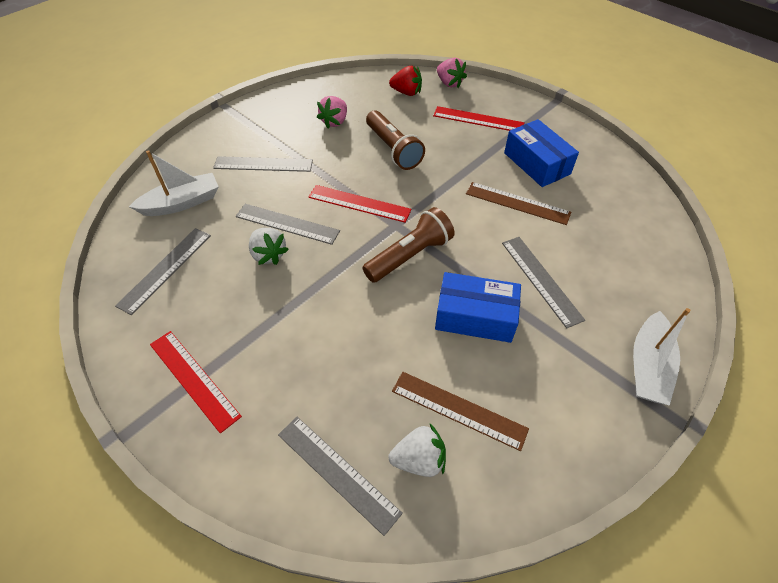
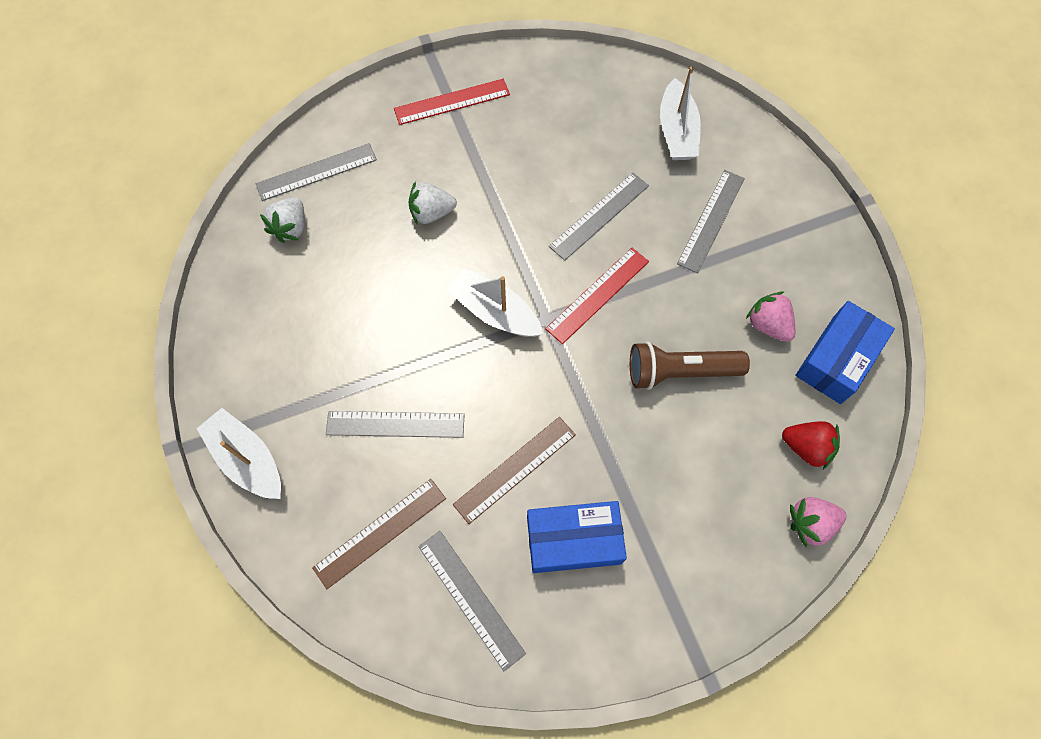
camera: 115 degrees right, 15 degrees up
(165, 269) = (586, 103): grey ruler -> grey ruler (471, 598)
(268, 254) = (563, 187): white strawberry -> white strawberry (431, 213)
(406, 92) = (806, 447): red strawberry -> red strawberry turned 105 degrees counterclockwise
(410, 256) = (495, 312): brown flashlight -> white boat
(458, 409) = (311, 275): brown ruler -> brown ruler (380, 533)
(475, 317) = (389, 335): blue box -> blue box (836, 359)
(478, 119) = (701, 516): red ruler -> none

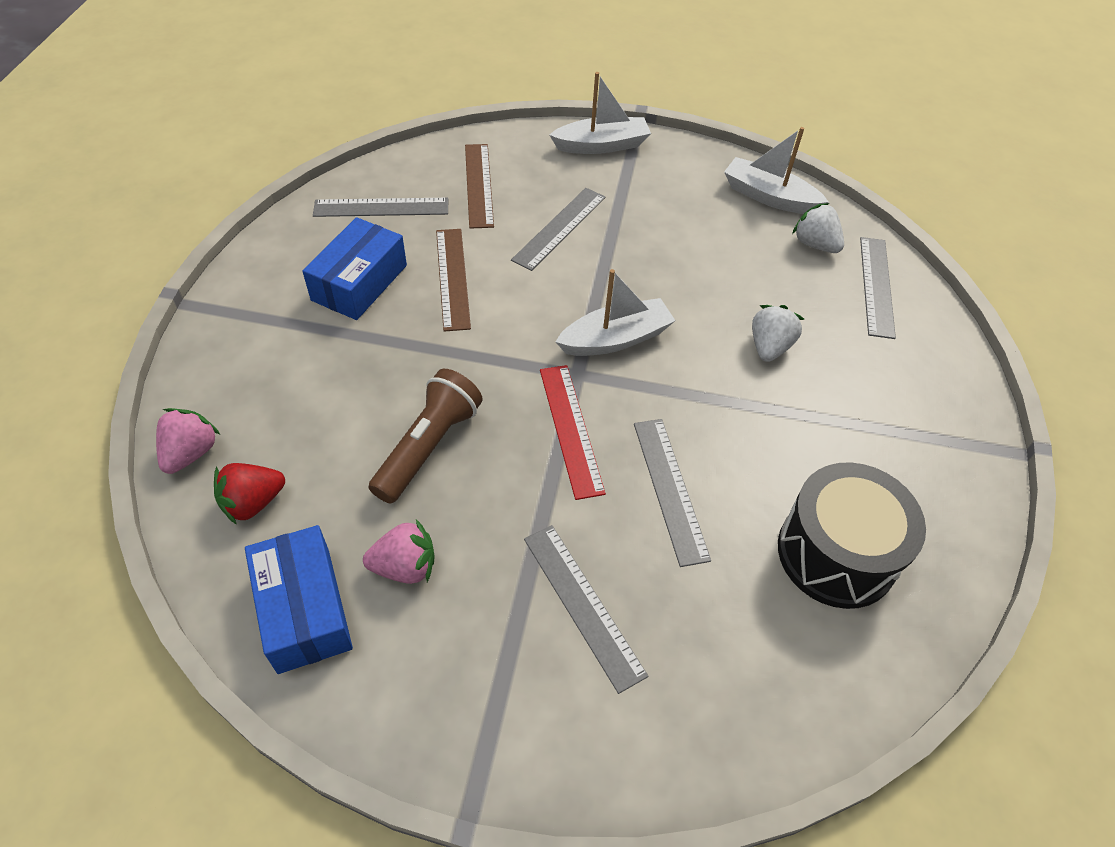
camera: 120 degrees right, 15 degrees down
(452, 101) = (926, 437): red ruler -> none
(577, 117) = (836, 553): none -> black drum
(677, 131) = (749, 660): white boat -> white boat (769, 197)

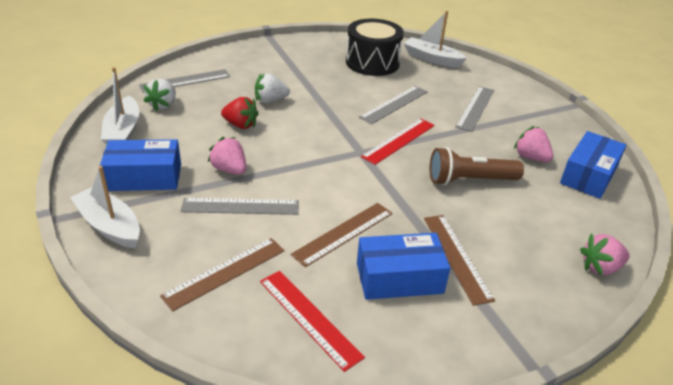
camera: 125 degrees left, 15 degrees down
(253, 503) = (581, 222): red strawberry -> red strawberry (240, 125)
(337, 340) = (456, 257): none -> brown ruler
(381, 208) = (309, 317): grey ruler -> red ruler
(615, 339) = (320, 148): white boat -> white boat (432, 59)
(630, 245) = (229, 170): none -> pink strawberry
(663, 185) = (144, 177): none -> blue box

